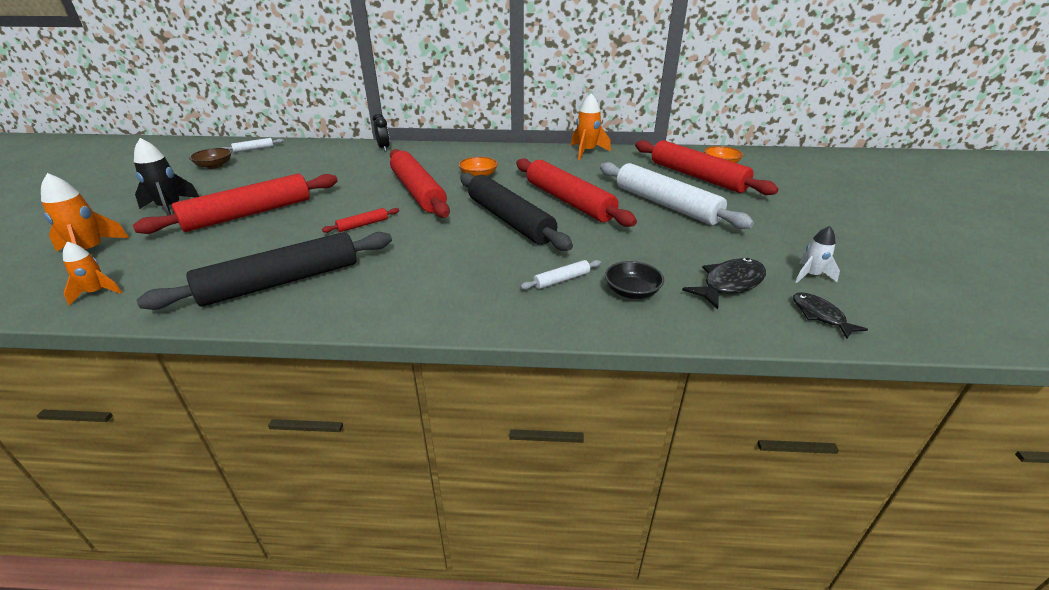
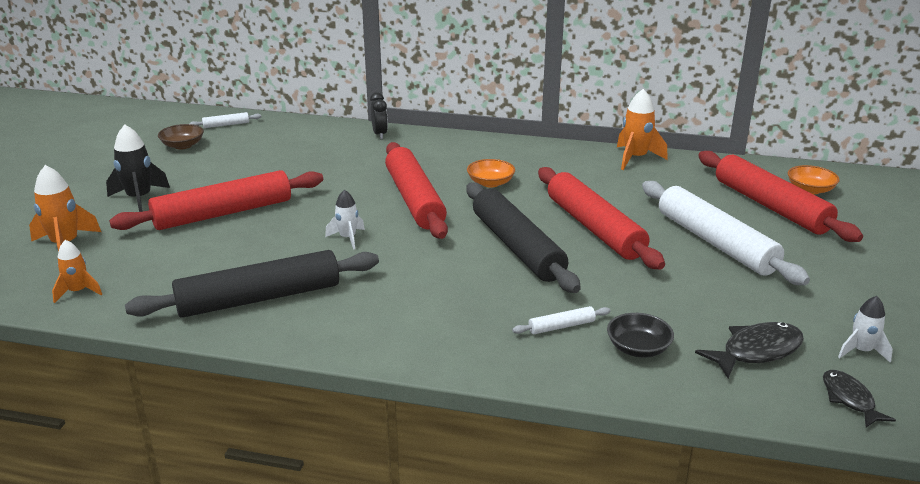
camera: 10 degrees right, 5 degrees down
(363, 225) = (348, 238): red rolling pin -> white rocket

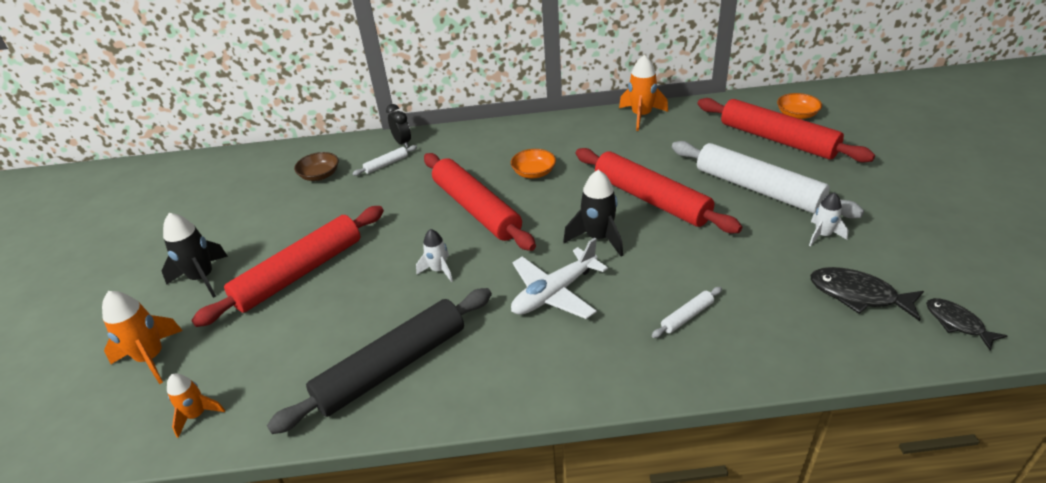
camera: 15 degrees left, 10 degrees up
(183, 145) = (214, 201): brown bowl -> brown bowl (320, 175)
(226, 125) = (246, 166): white rolling pin -> white rolling pin (386, 164)
(444, 279) = (554, 293): none -> white plane
(517, 247) = (598, 238): black rolling pin -> black rocket
(638, 348) = (764, 321): black bowl -> none
(756, 351) = (858, 295): black fish -> black fish turned 105 degrees counterclockwise
(861, 351) = (935, 270): white rocket -> white rocket (822, 235)

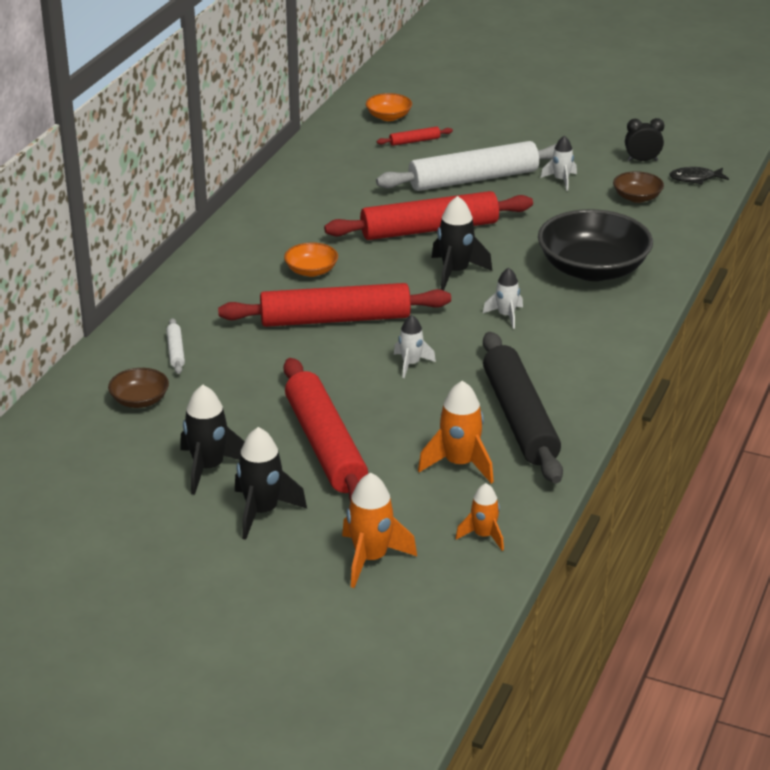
camera: 65 degrees left, 5 degrees down
(250, 233) = (208, 468): none -> black rocket
(402, 143) = (140, 330): black clock -> black clock (642, 160)
(554, 293) = (506, 316): white plane -> white rocket
(641, 116) = (285, 183): orange rocket -> orange rocket (459, 464)
(687, 316) = (592, 269): white rolling pin -> black bowl
(777, 140) = (414, 141): red rolling pin -> red rolling pin, size x0.41
(858, 295) = (637, 197): black fish -> brown bowl

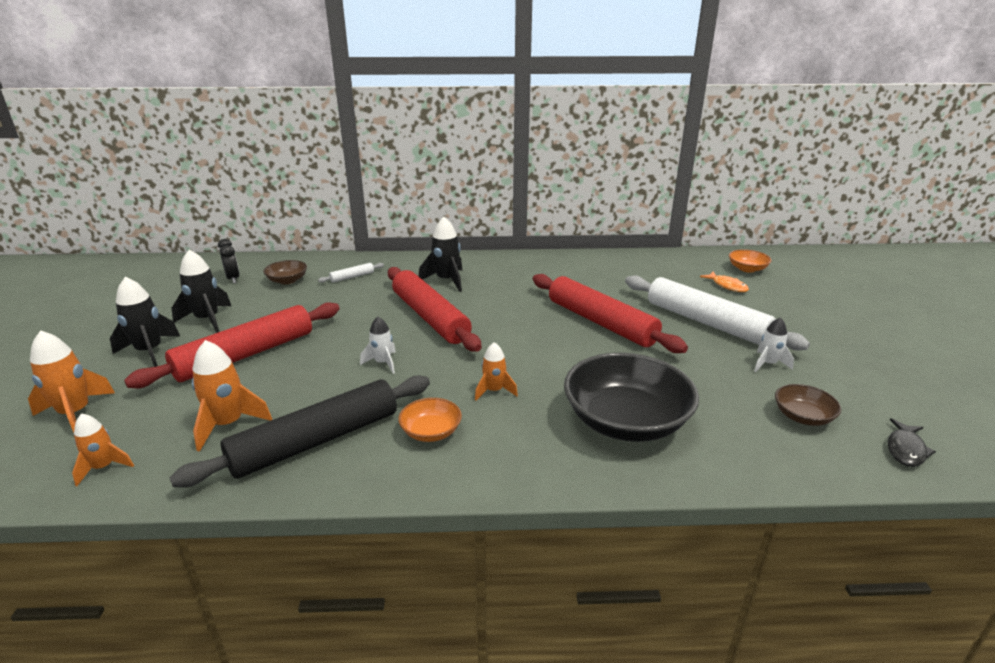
camera: 65 degrees right, 5 degrees down
(311, 271) = (491, 294): orange bowl -> orange bowl (431, 432)
(414, 141) = (727, 286): red rolling pin -> orange fish
(455, 272) = (545, 349): black rocket -> black rocket (446, 281)
(506, 316) = (494, 391): white rocket -> orange rocket
(642, 160) = (882, 402): black clock -> black clock (233, 279)
(695, 178) = (905, 449): black fish -> black fish turned 120 degrees counterclockwise

